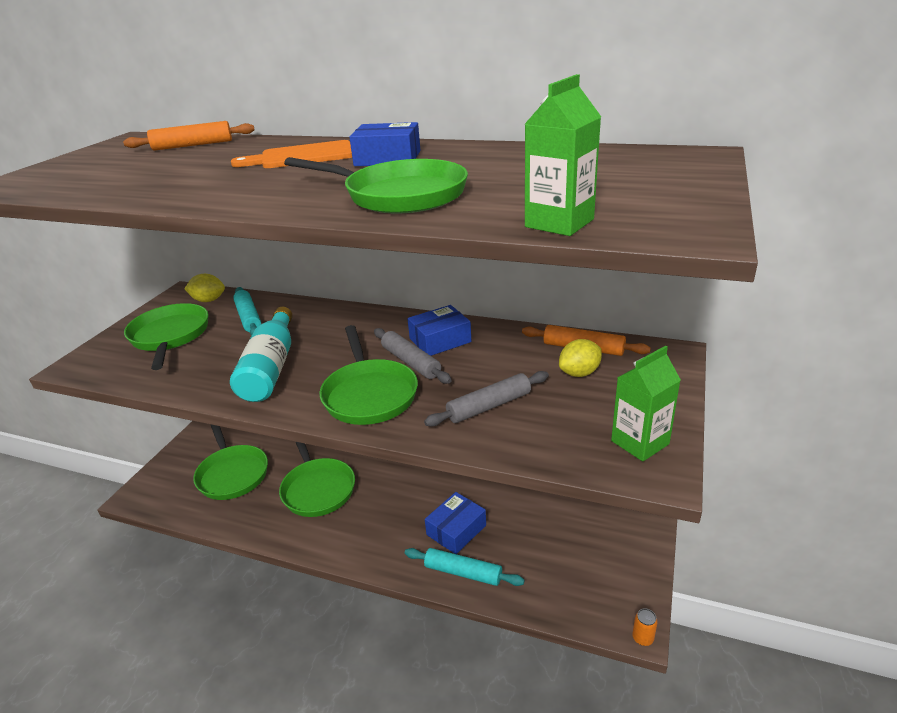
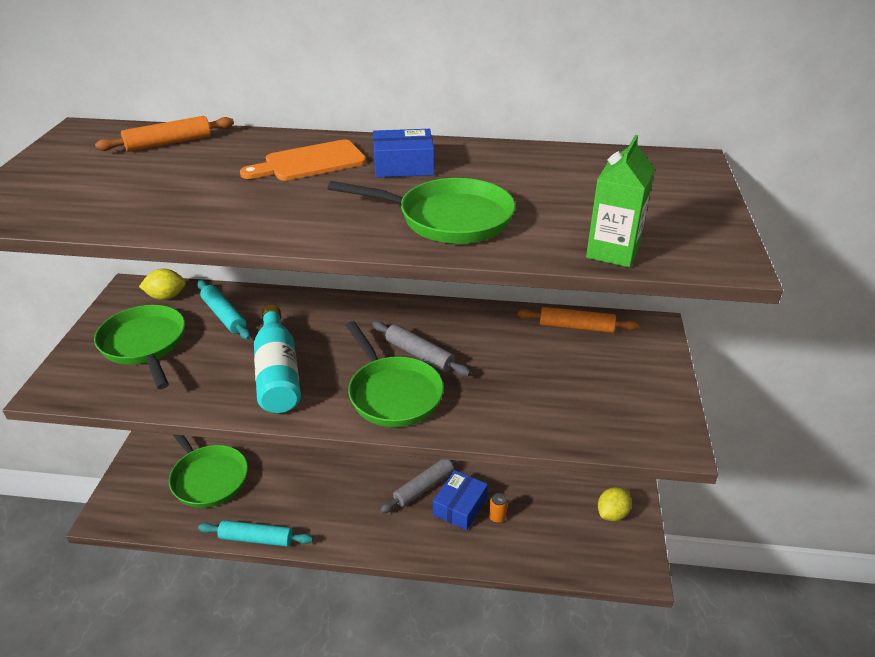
camera: 15 degrees left, 5 degrees up
(317, 488) = (307, 482): green pan -> none
(440, 340) = (438, 328): blue box -> none
(463, 572) = (478, 546): turquoise rolling pin -> turquoise rolling pin (256, 539)
(489, 406) = (511, 395): grey rolling pin -> grey rolling pin (423, 487)
(579, 373) = (581, 353): yellow lemon -> yellow lemon (612, 514)
(640, 442) = (653, 418): green carton -> none
(642, 638) = (649, 580): orange can -> orange can (497, 517)

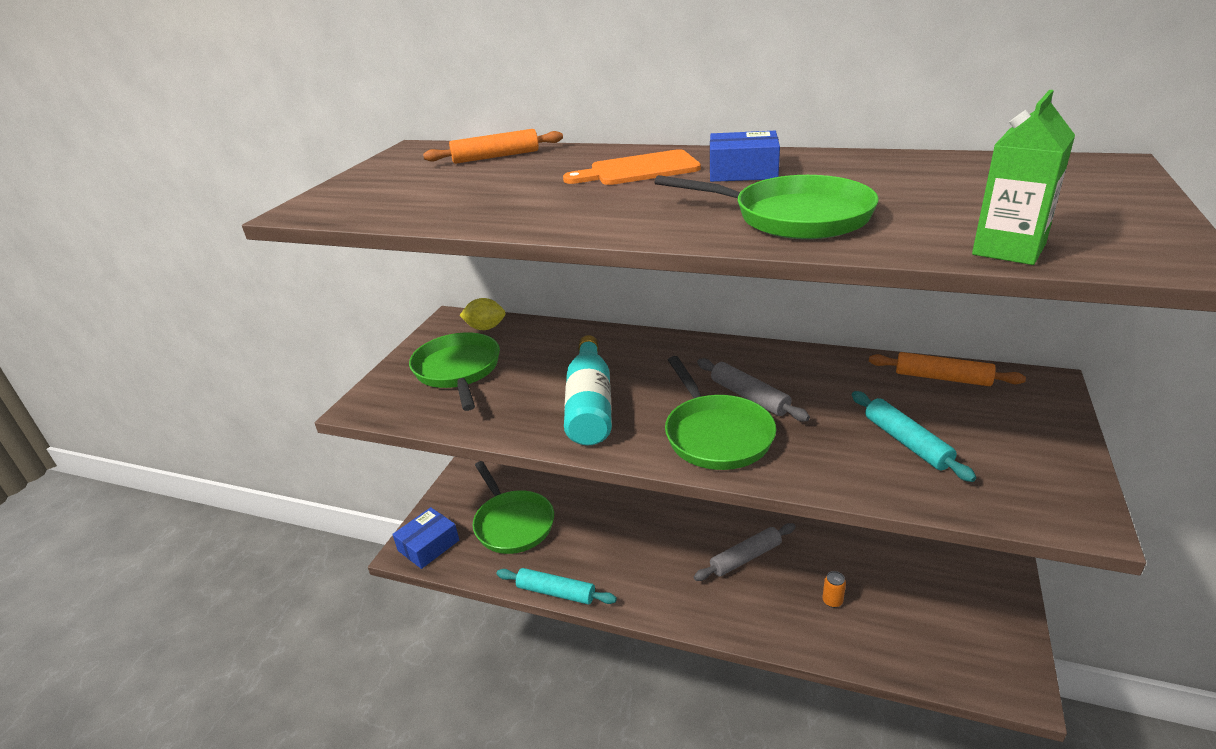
camera: 15 degrees right, 5 degrees down
(224, 315) = (540, 348): turquoise rolling pin -> turquoise rolling pin (906, 442)
(460, 506) = (787, 584): blue box -> blue box (428, 545)
(612, 514) = (980, 614): yellow lemon -> none

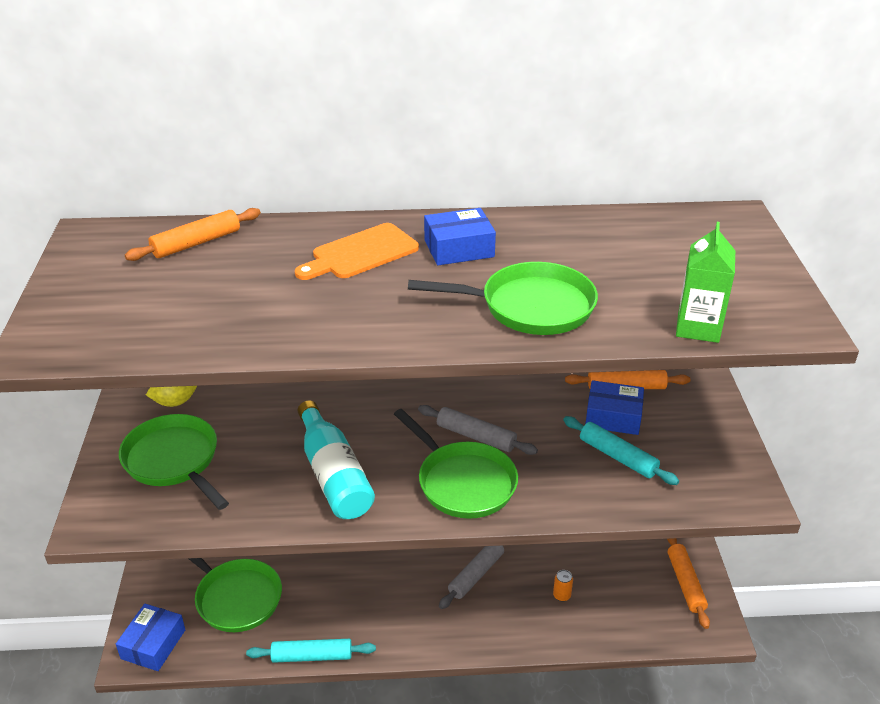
camera: 25 degrees left, 5 degrees up
(915, 403) = (613, 417): none -> blue box
(988, 625) = (685, 583): none -> orange rolling pin

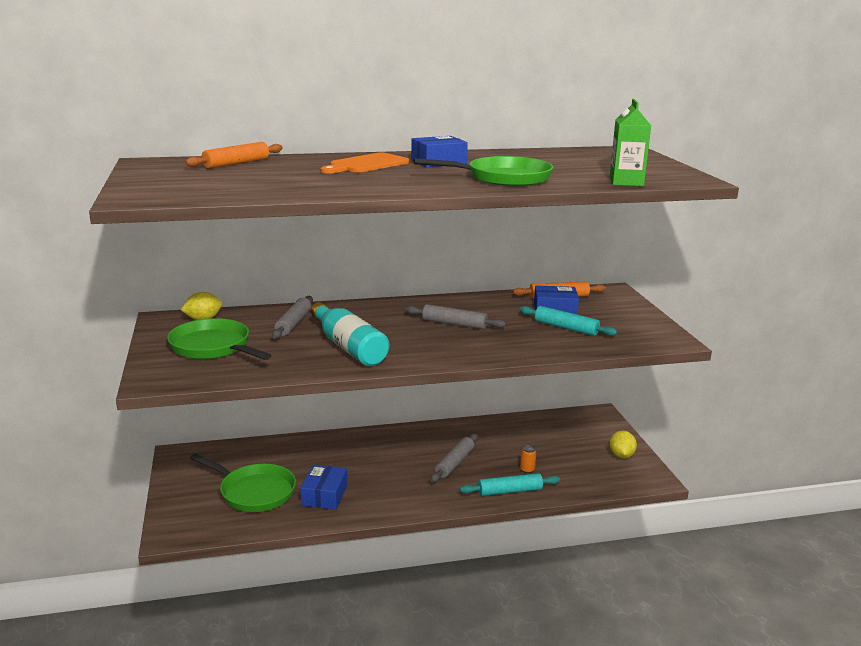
camera: 10 degrees left, 15 degrees down
(153, 644) = (187, 526): blue box -> blue box (324, 495)
(279, 419) = (293, 323): none -> grey rolling pin
(312, 656) = (330, 521): turquoise rolling pin -> turquoise rolling pin (510, 491)
(462, 482) = (452, 345): green pan -> none
(685, 583) = (621, 455): orange rolling pin -> yellow lemon

